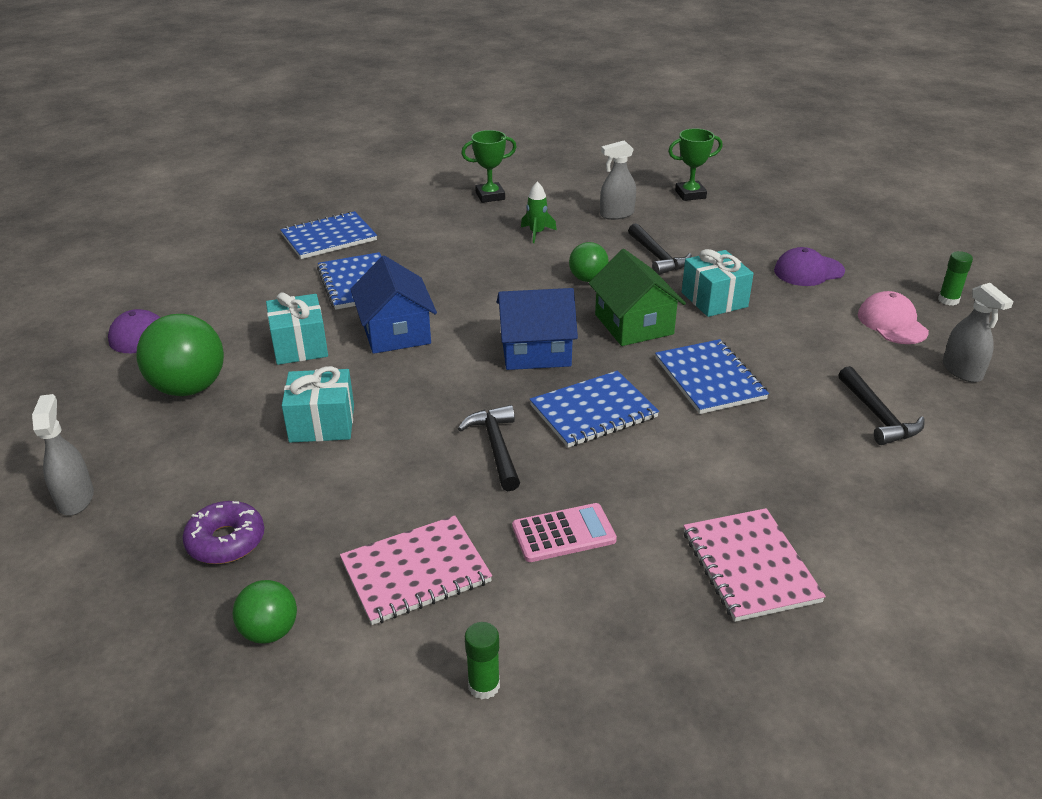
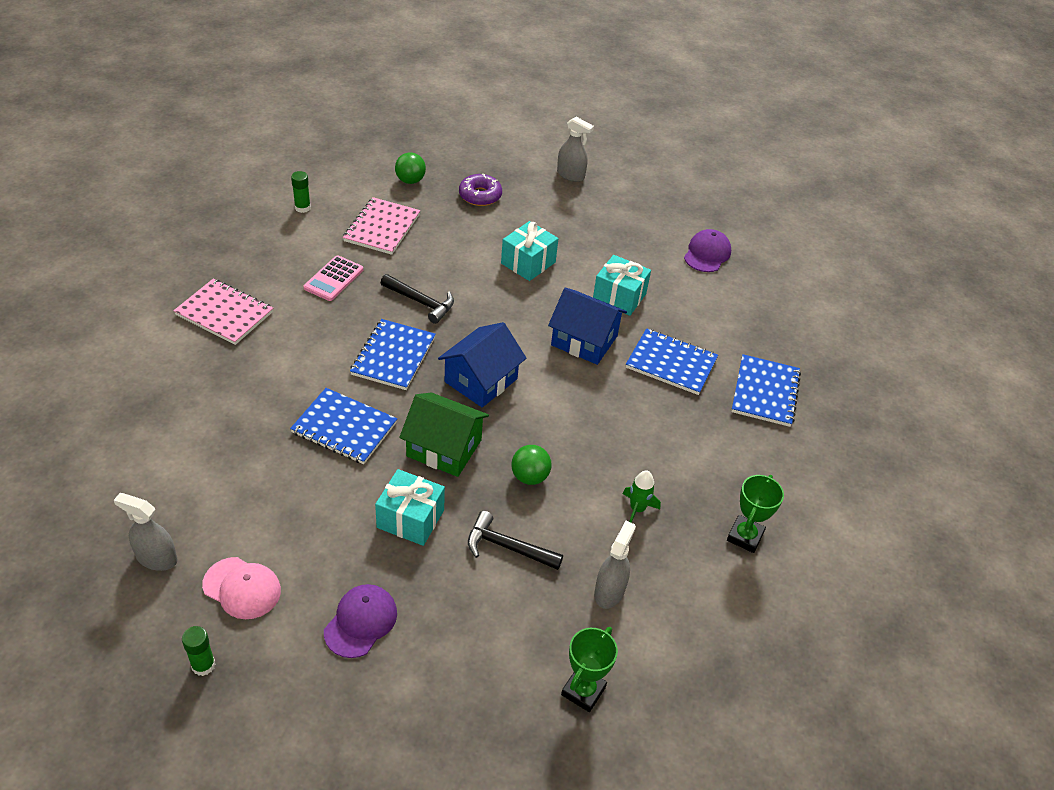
camera: 130 degrees right, 10 degrees up
(189, 388) = (625, 241): green ball -> none
(877, 415) = (204, 465): black hammer -> none

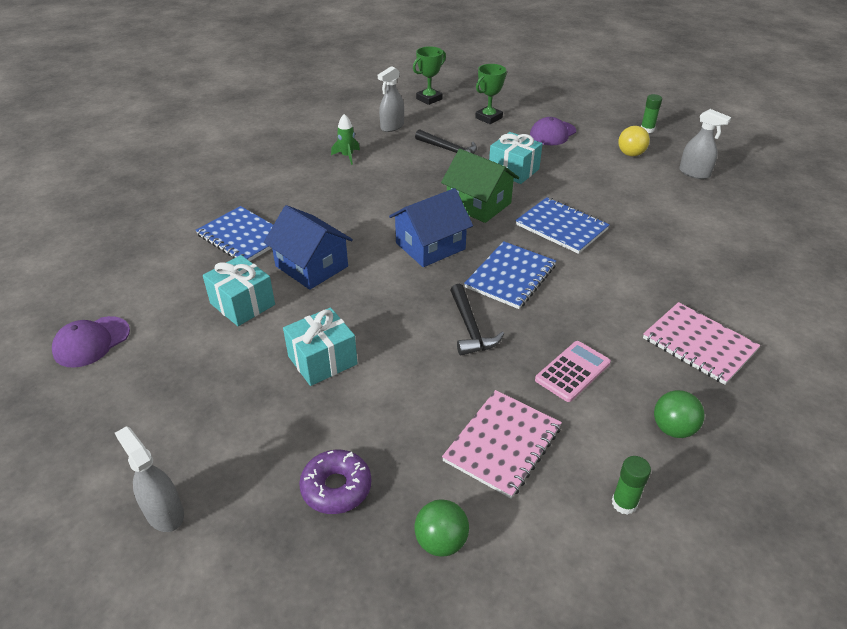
camera: 160 degrees left, 5 degrees down
(242, 588) = (630, 154): pink cap -> yellow ball
(421, 302) = (470, 328): black hammer -> black hammer turned 150 degrees counterclockwise
(530, 477) = (416, 180): green ball -> green ball (673, 428)
(745, 536) = (284, 136): green trophy -> green trophy (488, 118)
(765, 392) = (180, 206): blue notebook -> none

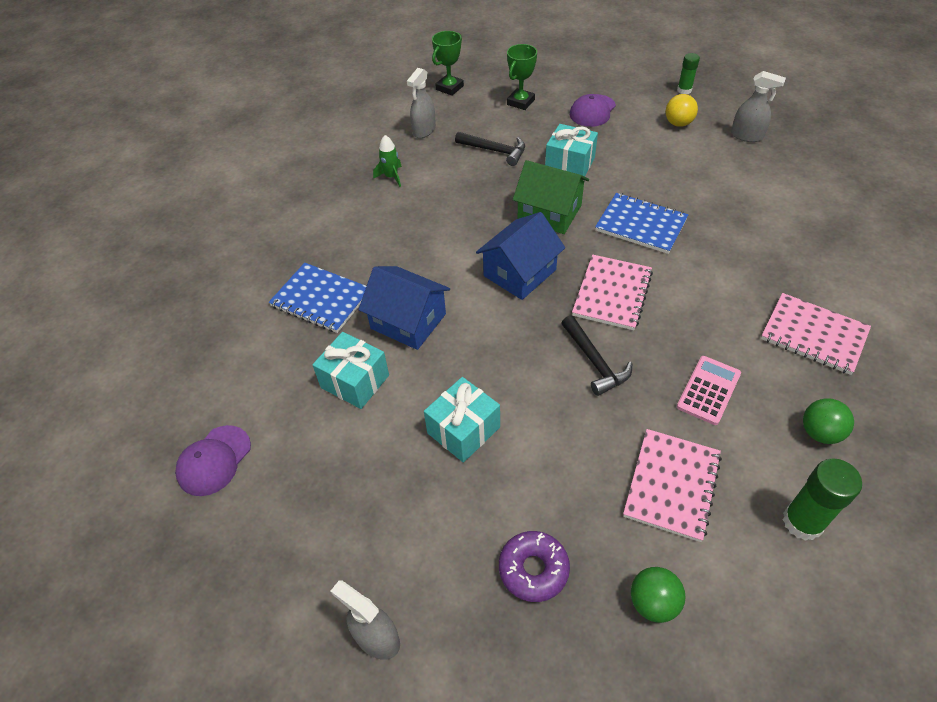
camera: 10 degrees left, 10 degrees up
(510, 276) = (612, 293): blue notebook -> pink notebook
(624, 503) = (802, 522): green glue stick -> green glue stick, size x1.63

